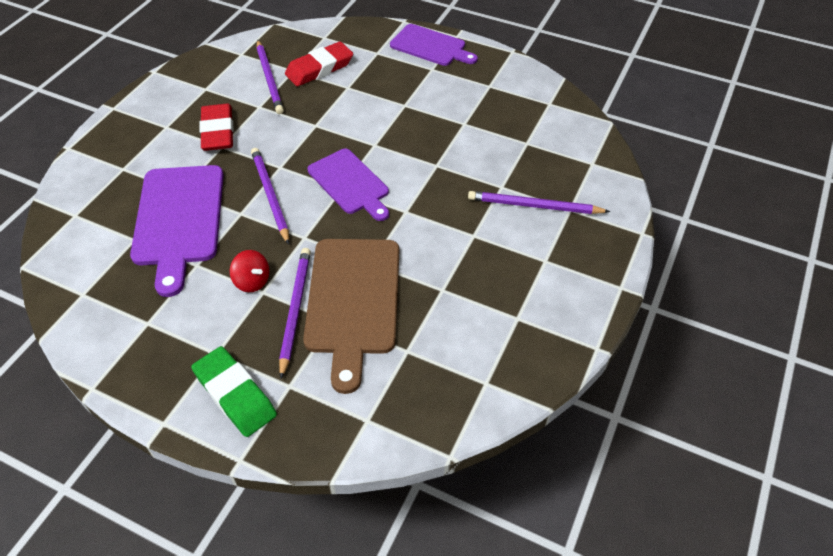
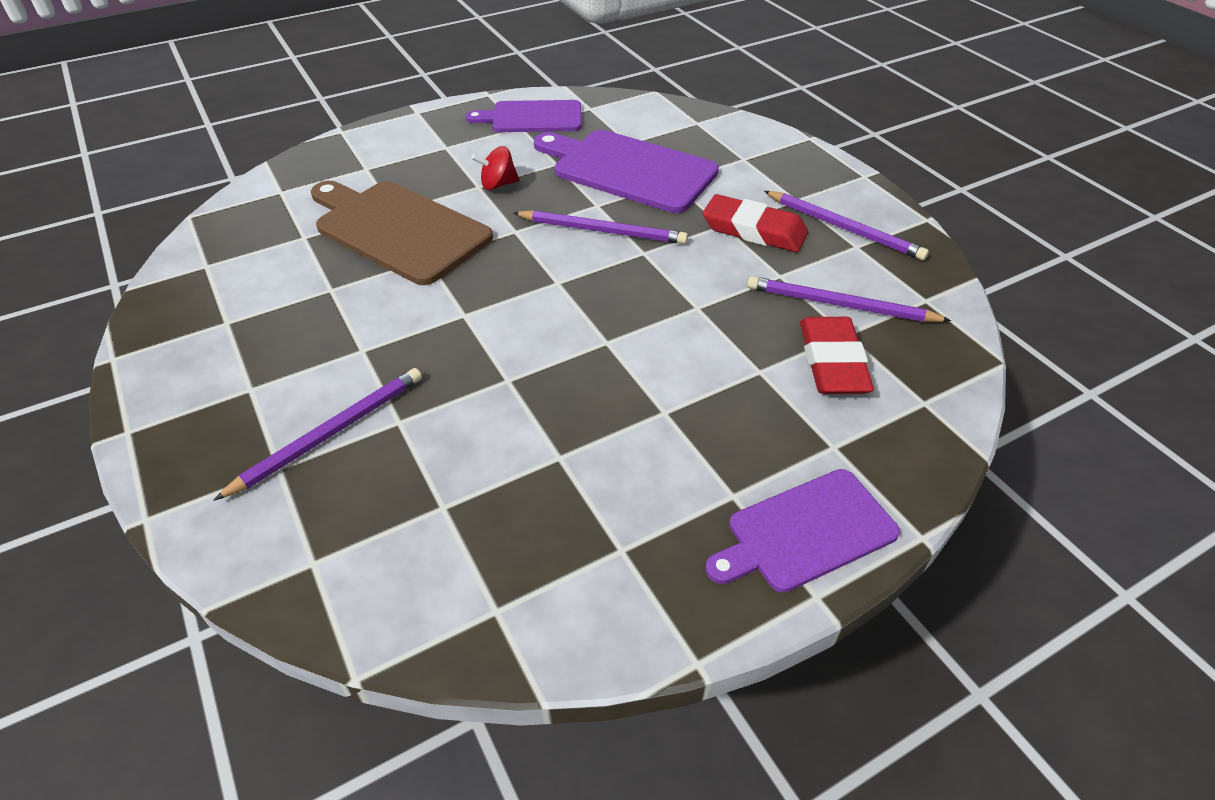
camera: 125 degrees right, 5 degrees down
(235, 394) = (396, 144): green eraser -> none
(295, 310) = (434, 196): purple pencil -> purple pencil (844, 228)
(350, 183) = (558, 292): purple cutting board -> purple cutting board (532, 117)

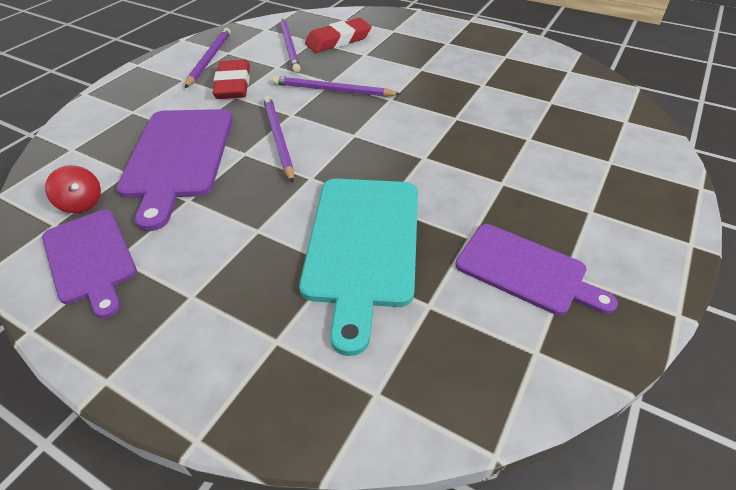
camera: 120 degrees left, 0 degrees up
(330, 433) = (568, 157): purple pencil -> purple pencil (332, 90)
(398, 229) = (363, 245): brown cutting board -> turquoise cutting board
(498, 185) = (247, 219): red spinning top -> red spinning top (82, 203)
(806, 532) = (445, 27): purple cutting board -> purple cutting board (525, 270)

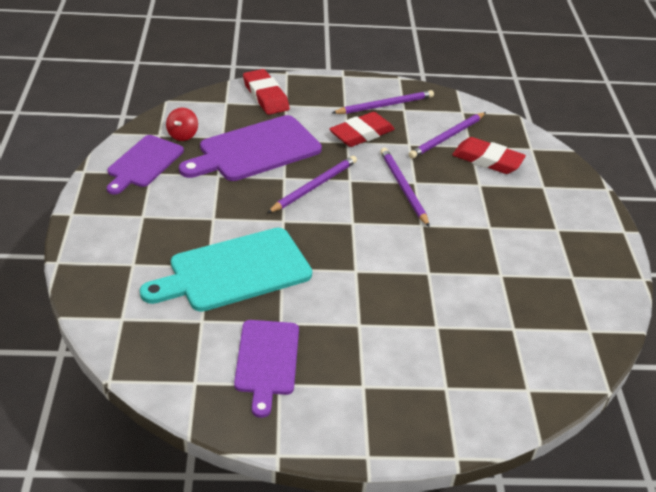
camera: 55 degrees right, 5 degrees down
(100, 119) = (265, 96): none -> red eraser

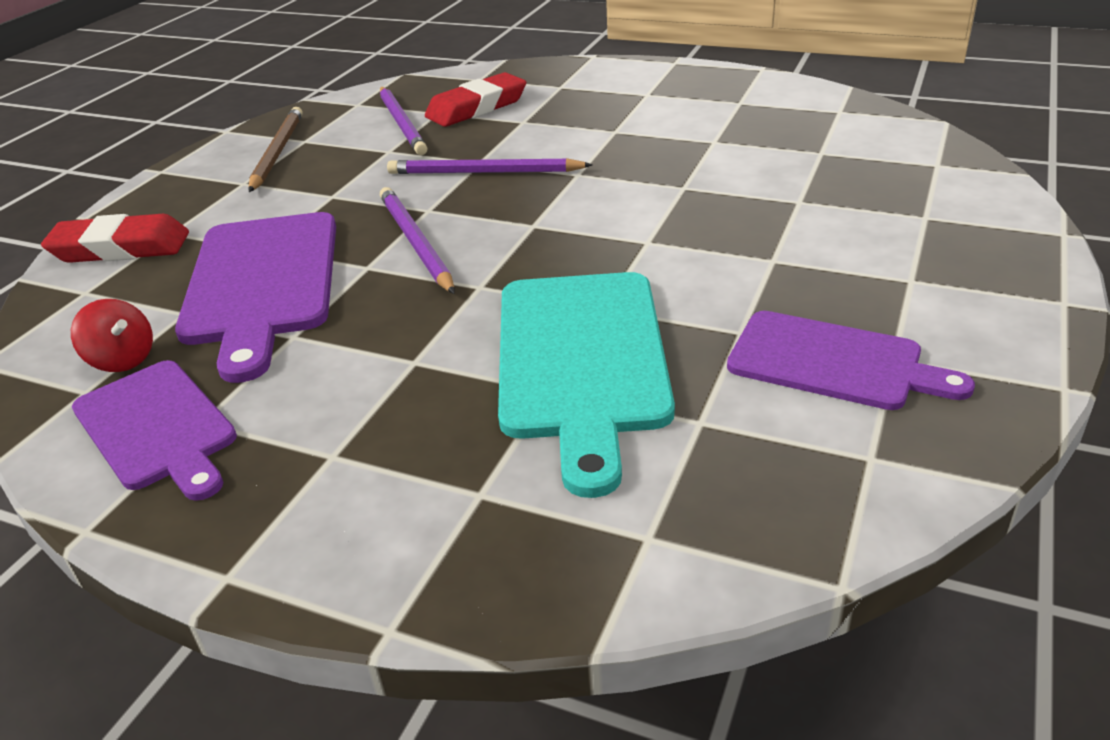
camera: 60 degrees left, 5 degrees down
(361, 134) = (325, 181): red eraser -> none
(385, 105) = (277, 152): purple pencil -> brown pencil

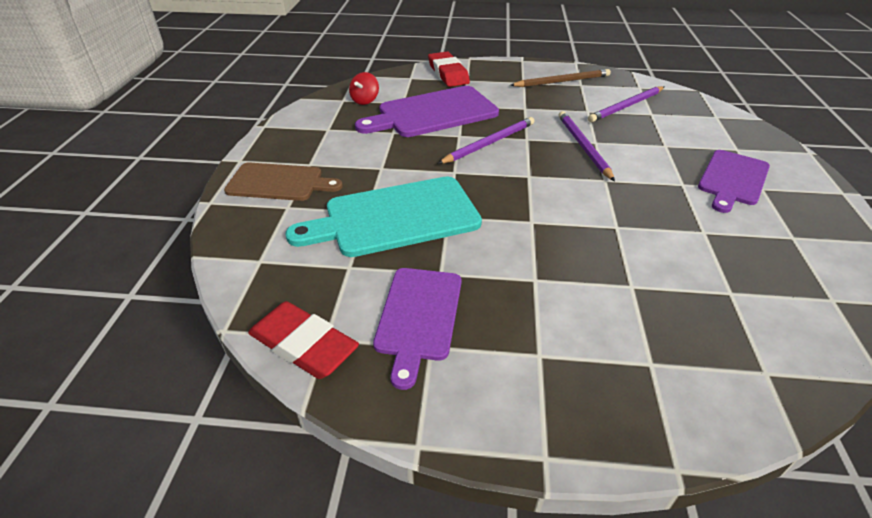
camera: 70 degrees right, 5 degrees up
(157, 427) = (323, 121): purple cutting board -> purple cutting board (732, 179)
(377, 505) = (279, 182): none -> brown cutting board
(476, 107) = (671, 125): red eraser -> red eraser (303, 345)

